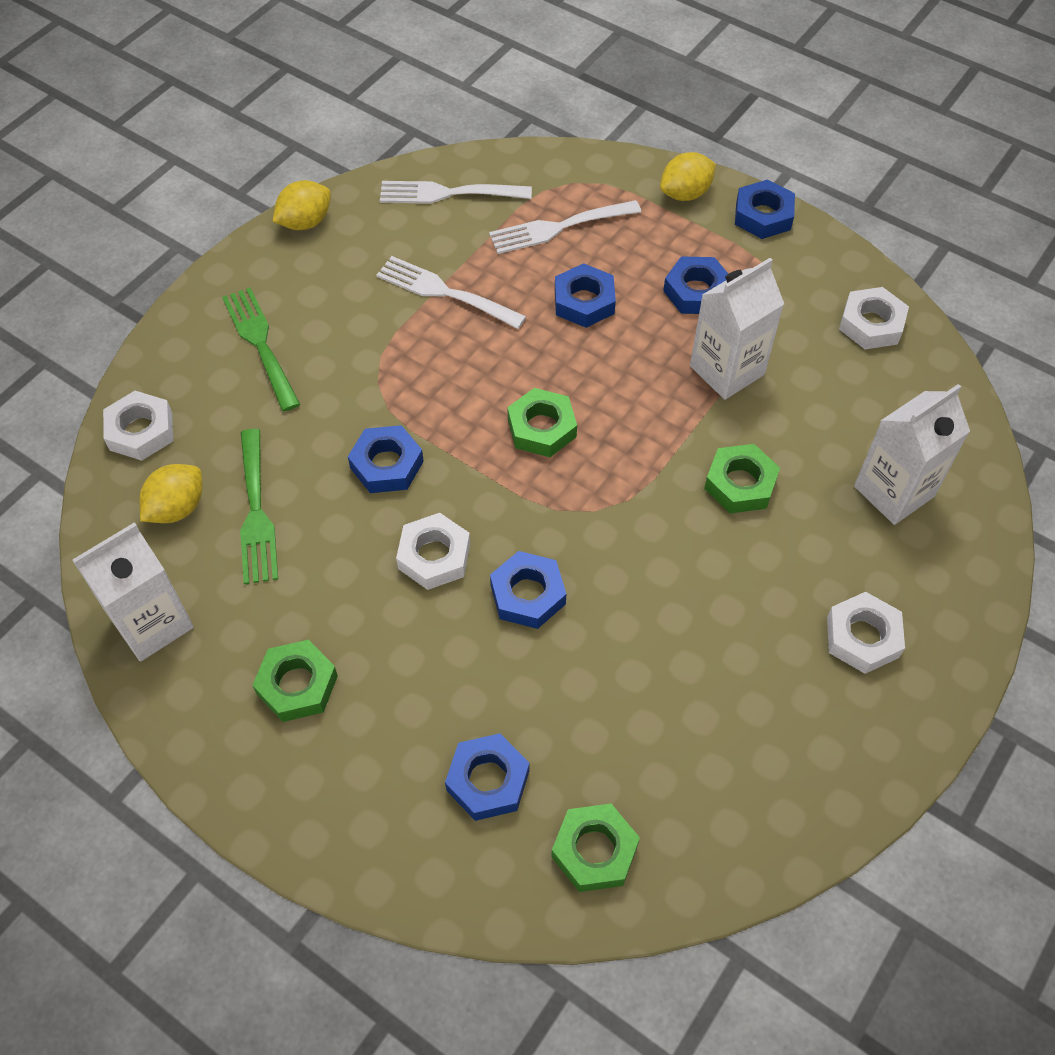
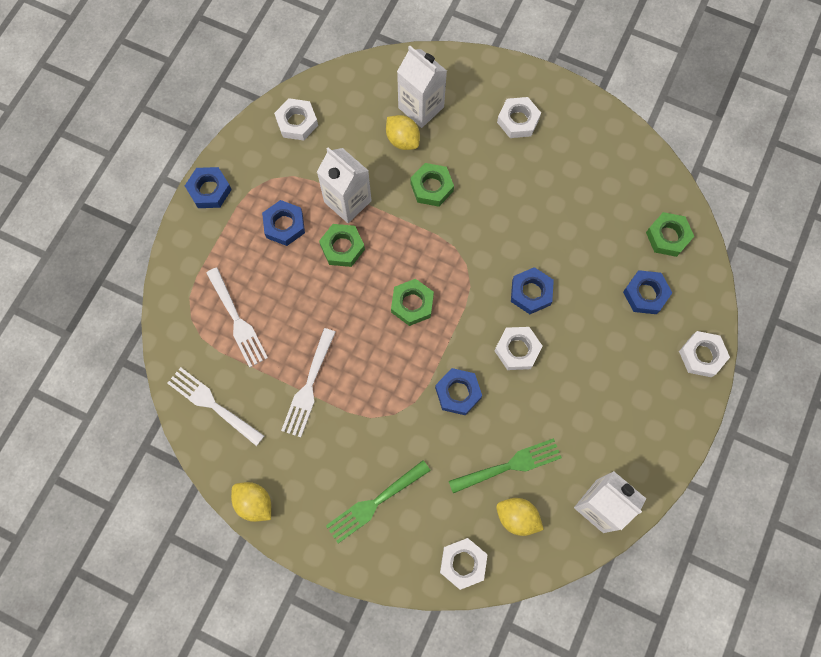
camera: 100 degrees left, 15 degrees up
(297, 685) = (617, 408): green nut -> green nut (342, 247)
(349, 852) = (702, 355): none -> white nut
(448, 193) = (212, 404): white fork -> white fork turned 135 degrees clockwise
(584, 301) = (303, 294): blue nut -> none
(685, 194) = (194, 241): yellow lemon -> yellow lemon (402, 140)

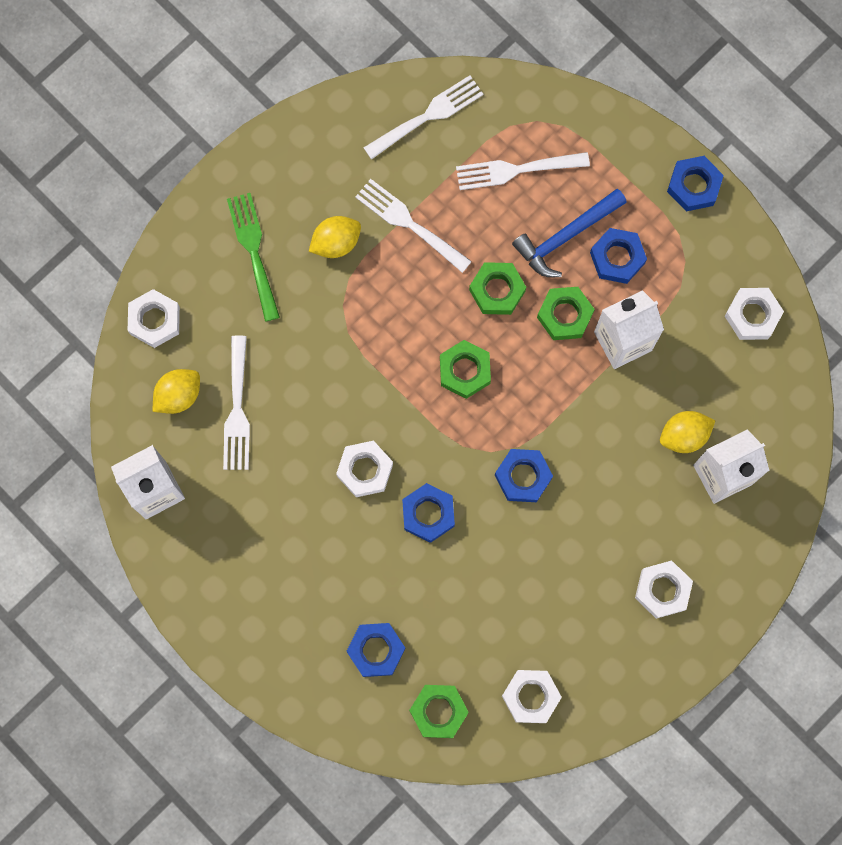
camera: 110 degrees right, 5 degrees up
(254, 503) = (302, 128): yellow lemon -> yellow lemon (336, 243)
(279, 266) = (566, 236): none -> blue hammer
(431, 187) = (607, 447): green nut -> green nut (497, 290)
(458, 393) = (340, 384): blue nut -> blue nut (523, 476)
(510, 465) = (237, 410): green fork -> white fork
(702, 355) = (277, 683): white nut -> white nut (531, 697)

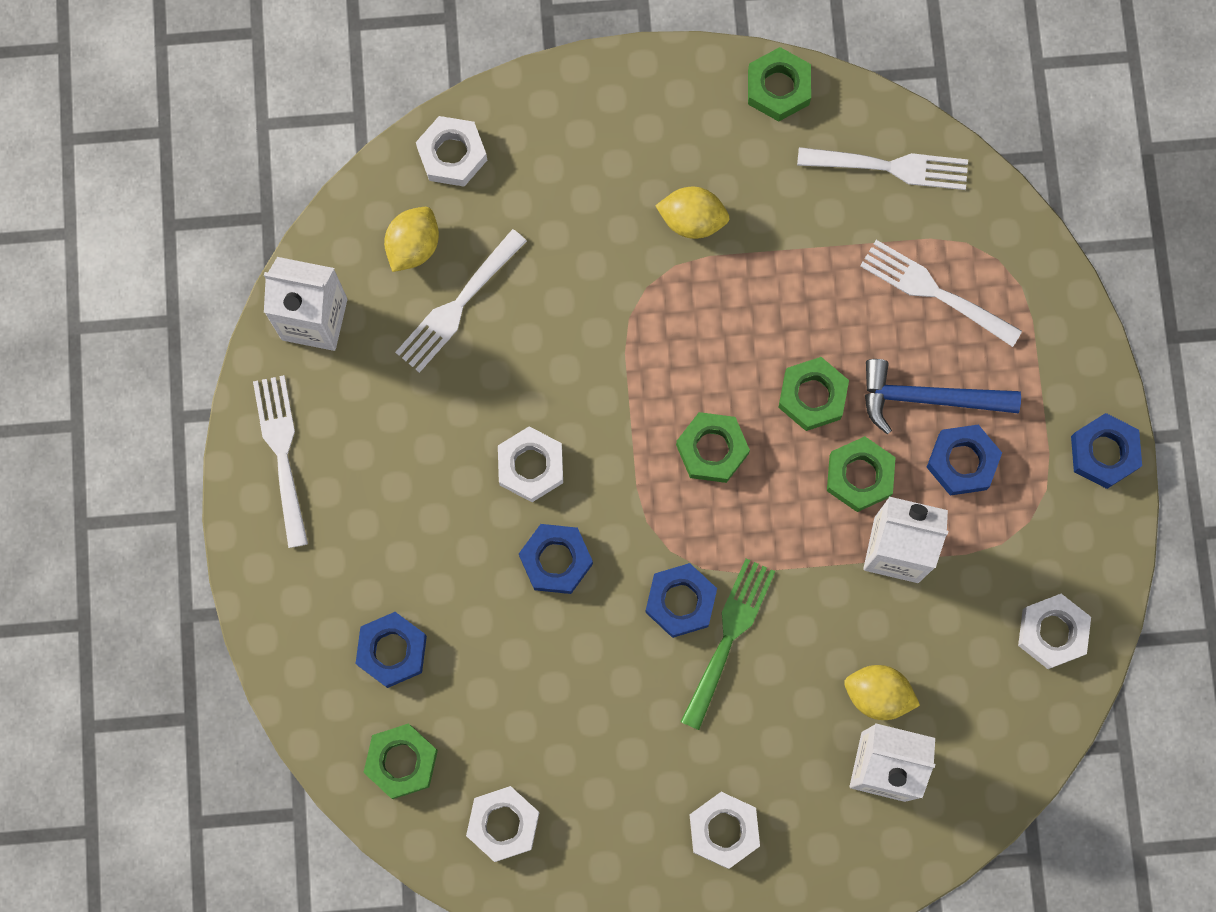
camera: 40 degrees right, 0 degrees up
(179, 395) = (413, 246): yellow lemon -> yellow lemon turned 60 degrees counterclockwise
(253, 251) = (604, 163): green fork -> green fork (729, 636)
(320, 121) = (778, 88): none -> green nut
(409, 223) = (780, 259): white fork -> white fork (282, 453)

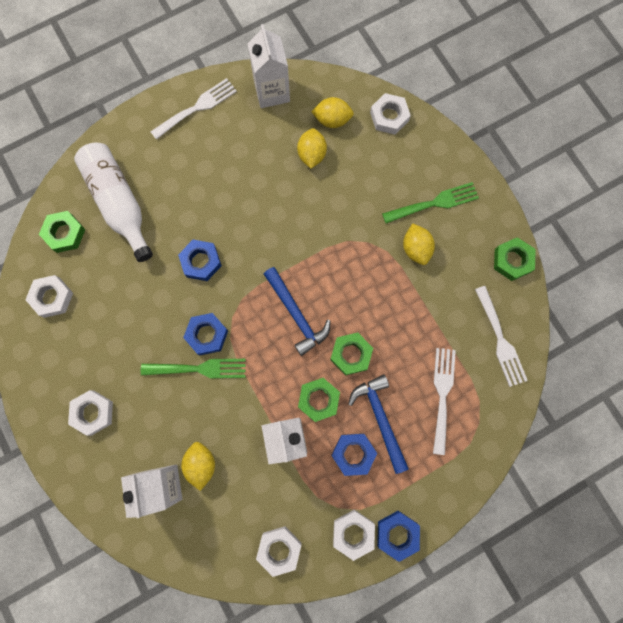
camera: 65 degrees right, 0 degrees up
(392, 651) = (119, 203): blue nut -> white bottle
(457, 306) = (311, 154): white fork -> yellow lemon
(530, 466) = (245, 227): white nut -> white nut (353, 533)
(631, 156) = (434, 203): none -> green fork
(712, 449) = (296, 314): green nut -> blue hammer

